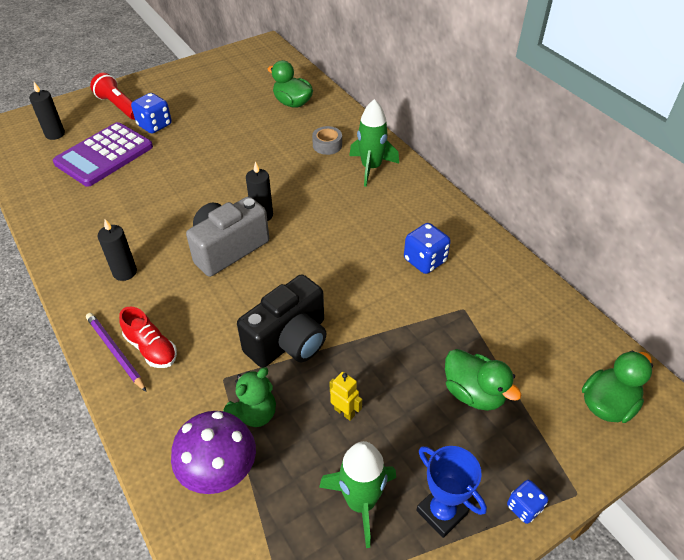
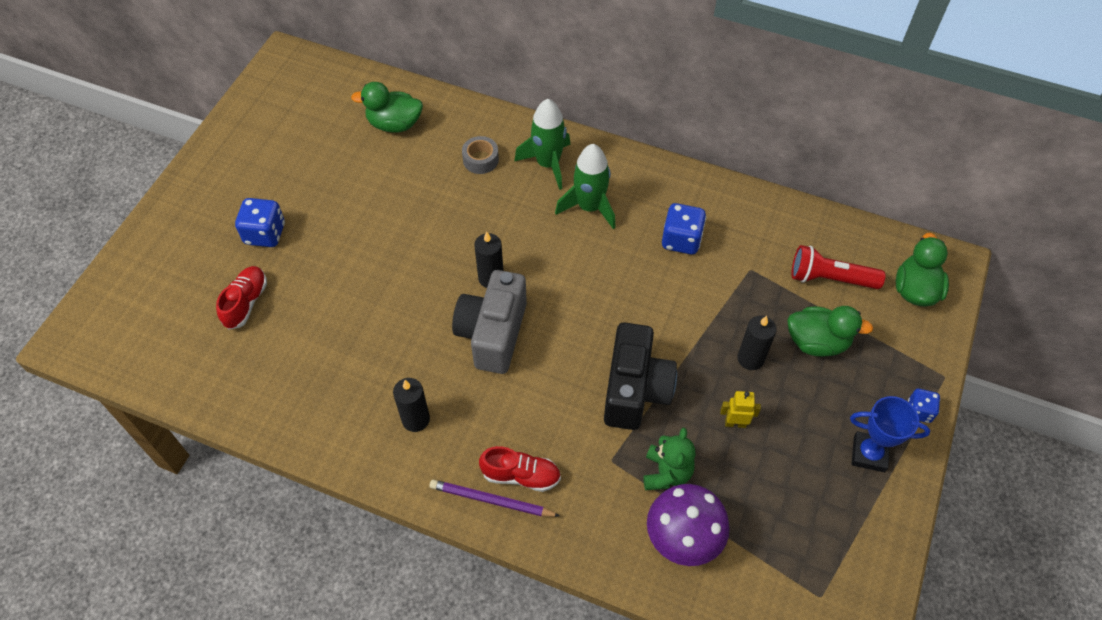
camera: 35 degrees left, 10 degrees up
(55, 134) = (154, 309): black candle -> black candle (750, 359)
(104, 155) = (246, 303): purple calculator -> red shoe
(119, 106) = (194, 231): red flashlight -> red flashlight (830, 278)
(361, 502) = (808, 486): green rocket -> green rocket (589, 207)

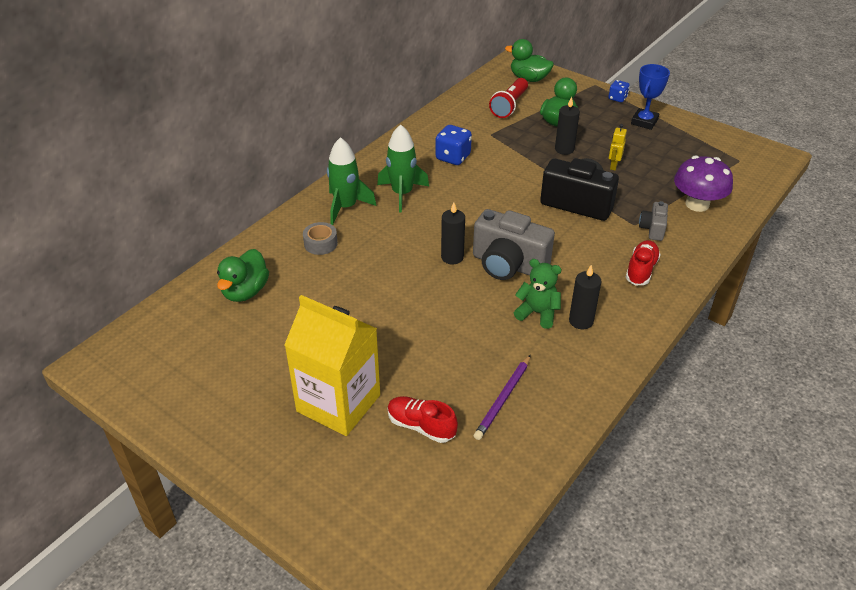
camera: 75 degrees left, 15 degrees down
(265, 234) = (338, 403): blue dice -> yellow carton
(491, 500) = (660, 289): purple pencil -> purple pencil (503, 399)
(608, 483) = (652, 229): none -> grey camera
(666, 473) = (647, 202): green teddy bear -> green teddy bear (537, 313)

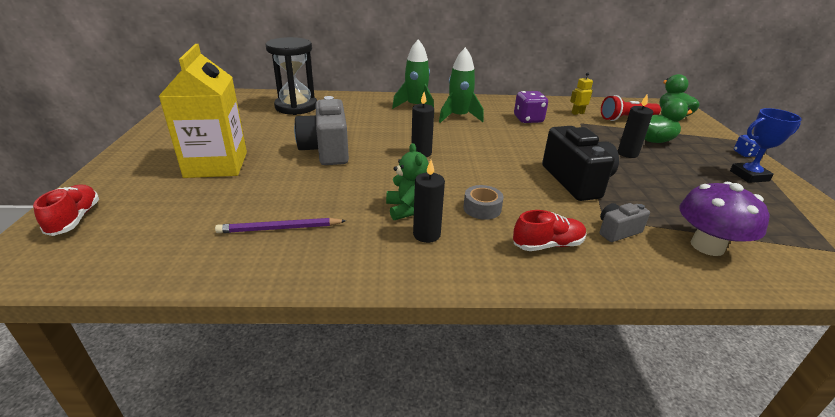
camera: 50 degrees right, 10 degrees down
(245, 291) = (296, 107): green duck -> black hourglass
(320, 243) = (369, 111): grey tape -> grey tape (482, 208)
(421, 426) = (215, 202): red shoe -> red shoe (75, 219)
(453, 157) = (528, 119): blue dice -> purple dice
(508, 265) = (447, 177): grey camera -> grey camera (326, 150)
(613, 166) = (657, 181): yellow robot -> yellow robot (577, 113)

